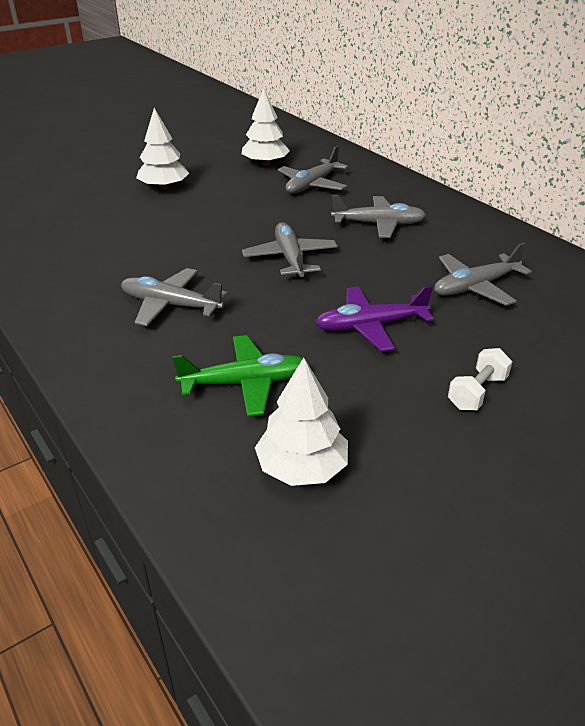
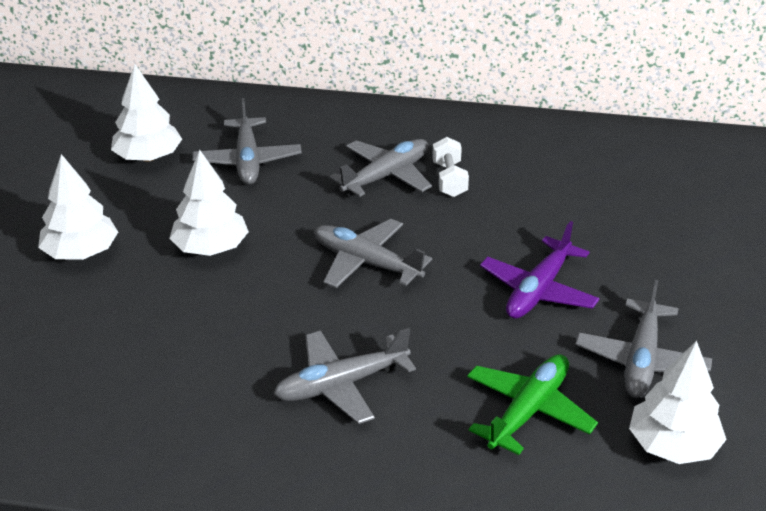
camera: 45 degrees left, 0 degrees up
(223, 213) = (211, 248): none -> white tree
(475, 287) = (558, 200): grey plane -> grey plane (641, 360)
(477, 392) = (689, 299): white dumbbell -> white dumbbell (449, 180)

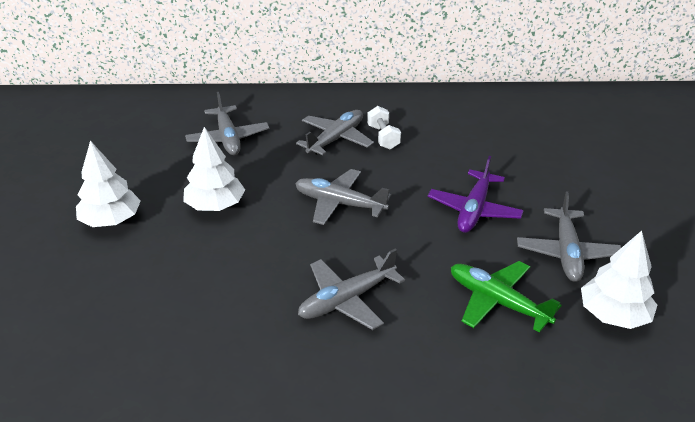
camera: 10 degrees left, 0 degrees up
(148, 157) = (150, 143): white tree -> none
(528, 411) = (497, 302): green plane -> green plane turned 75 degrees counterclockwise

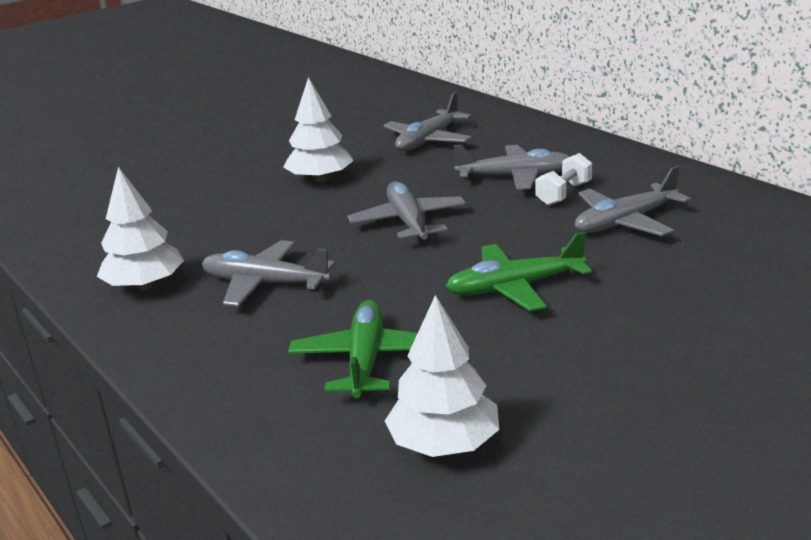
camera: 55 degrees right, 10 degrees down
(111, 220) = (243, 157): white tree -> white tree (145, 285)
(474, 210) = (514, 288): purple plane -> green plane
(566, 252) = (524, 371): grey plane -> grey plane (625, 222)

